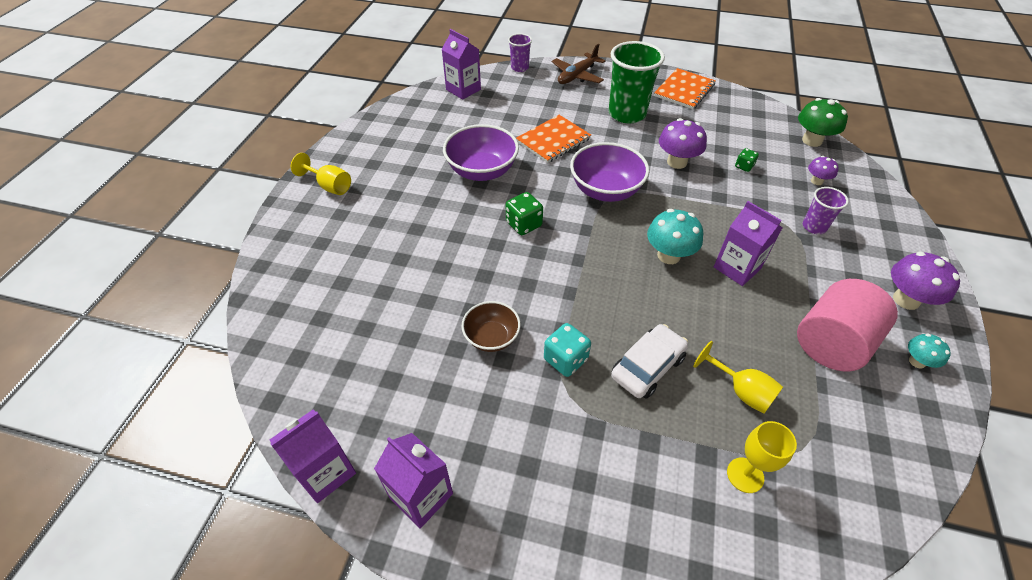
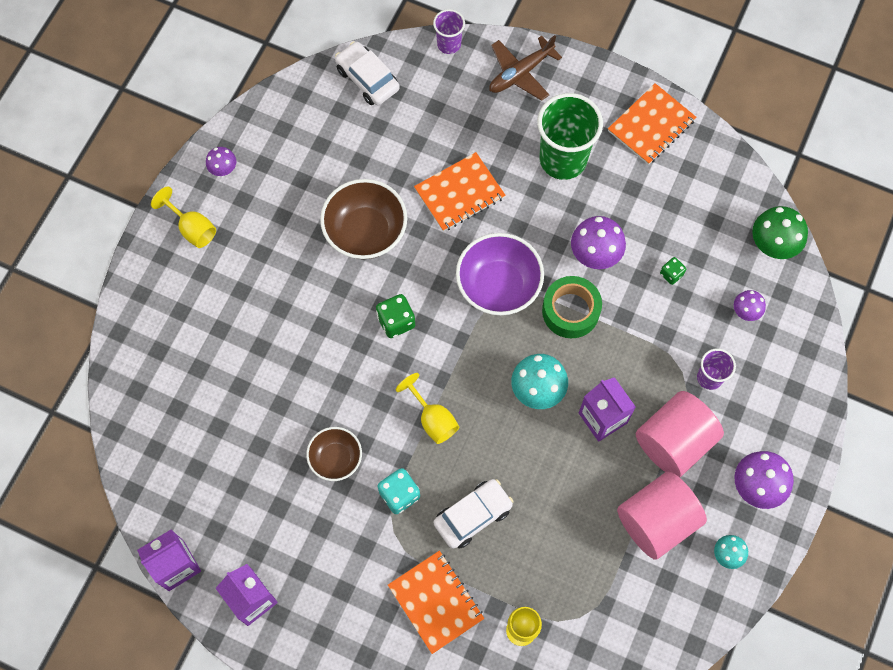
camera: 10 degrees right, 20 degrees up
(354, 148) = (223, 169): none -> purple mushroom
(463, 89) = (367, 79): purple carton -> white car
(482, 171) = (365, 232): purple bowl -> brown bowl
(638, 460) = (435, 602): none -> orange notebook
(673, 198) = (570, 311): none -> green tape
(741, 391) = (549, 554): yellow goblet -> yellow goblet (432, 419)
(810, 276) = (674, 441): none -> pink cylinder

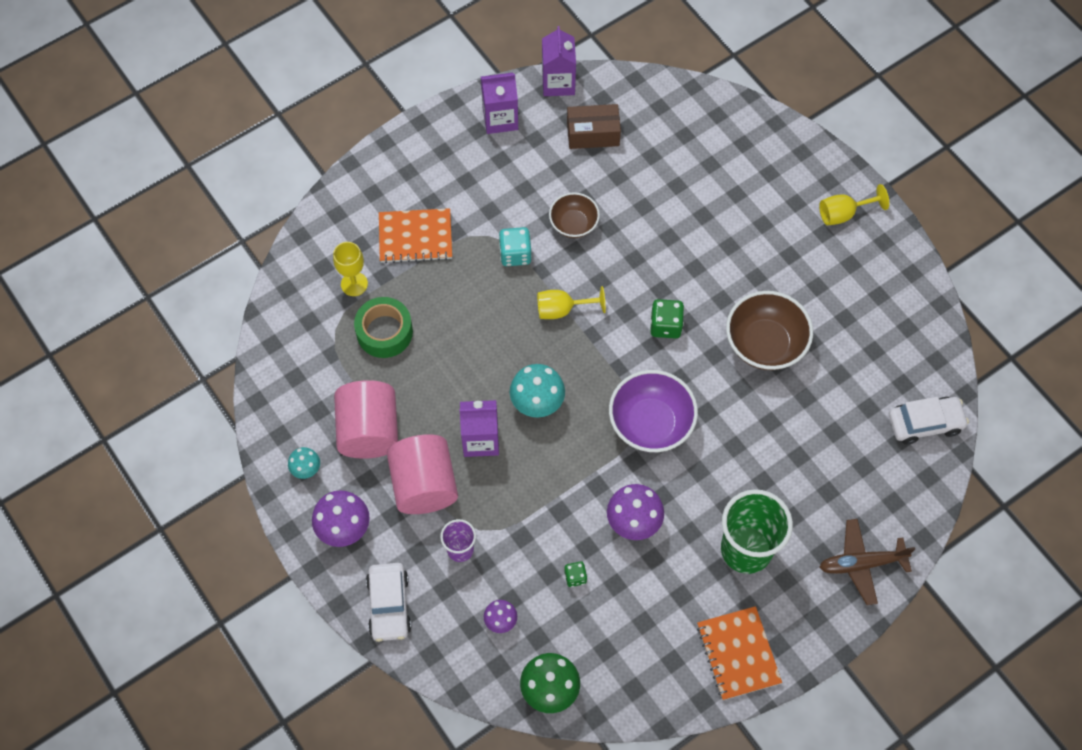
camera: 120 degrees right, 5 degrees down
(221, 496) = (593, 134): none -> brown box
(223, 169) = (890, 262): purple mushroom -> none
(449, 44) = (928, 515): purple cup -> none
(459, 193) = (760, 440): orange notebook -> none
(472, 515) = (464, 297): white car -> white car (389, 605)
(520, 73) = (861, 563): brown plane -> brown plane turned 90 degrees counterclockwise
(570, 311) = (592, 469): green tape -> green tape (384, 332)

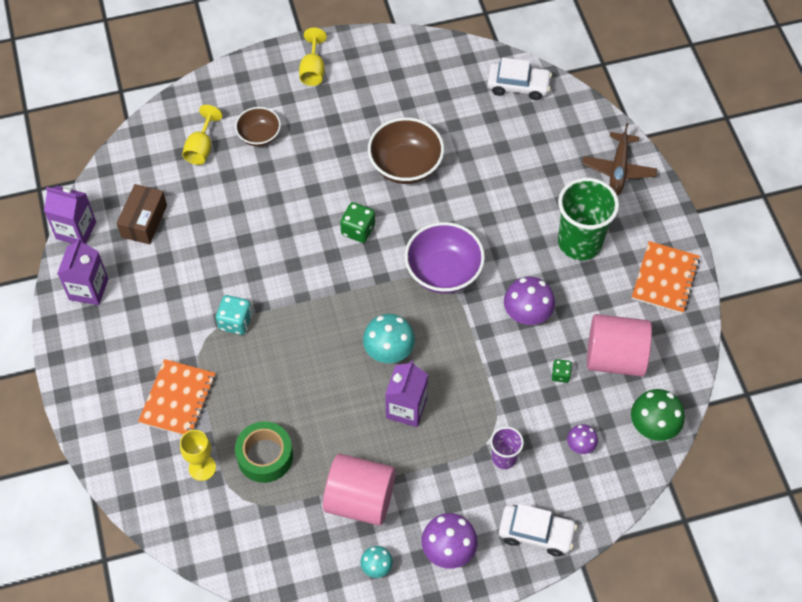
camera: 70 degrees left, 5 degrees down
(424, 485) = (431, 468): pink cylinder -> pink cylinder (615, 358)
(562, 309) = (307, 303): yellow goblet -> yellow goblet (201, 148)
(573, 224) = (227, 266): brown bowl -> brown bowl (259, 136)
(738, 654) = (665, 279): orange notebook -> orange notebook turned 75 degrees counterclockwise
(925, 423) = (518, 86): white car -> white car turned 90 degrees clockwise

